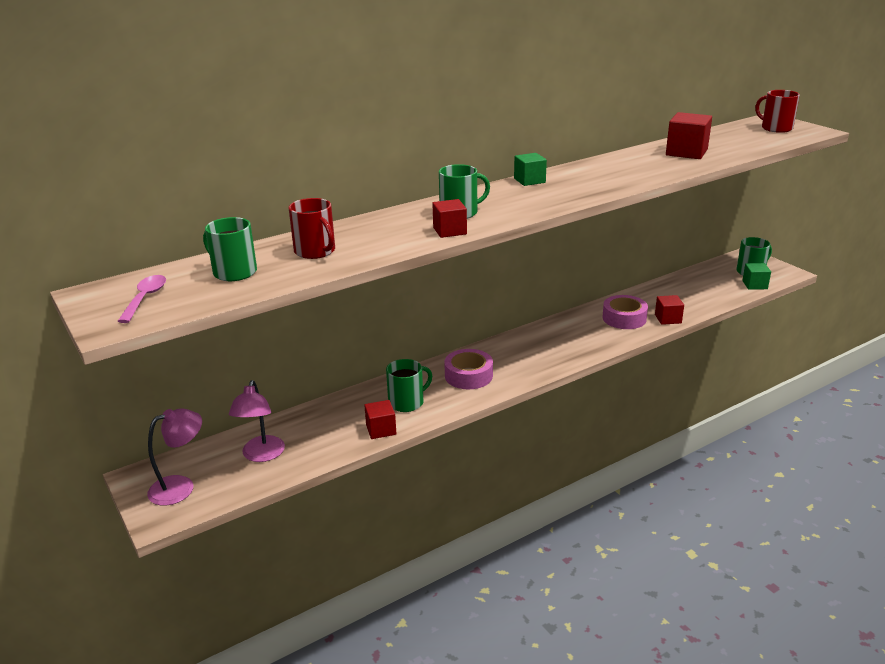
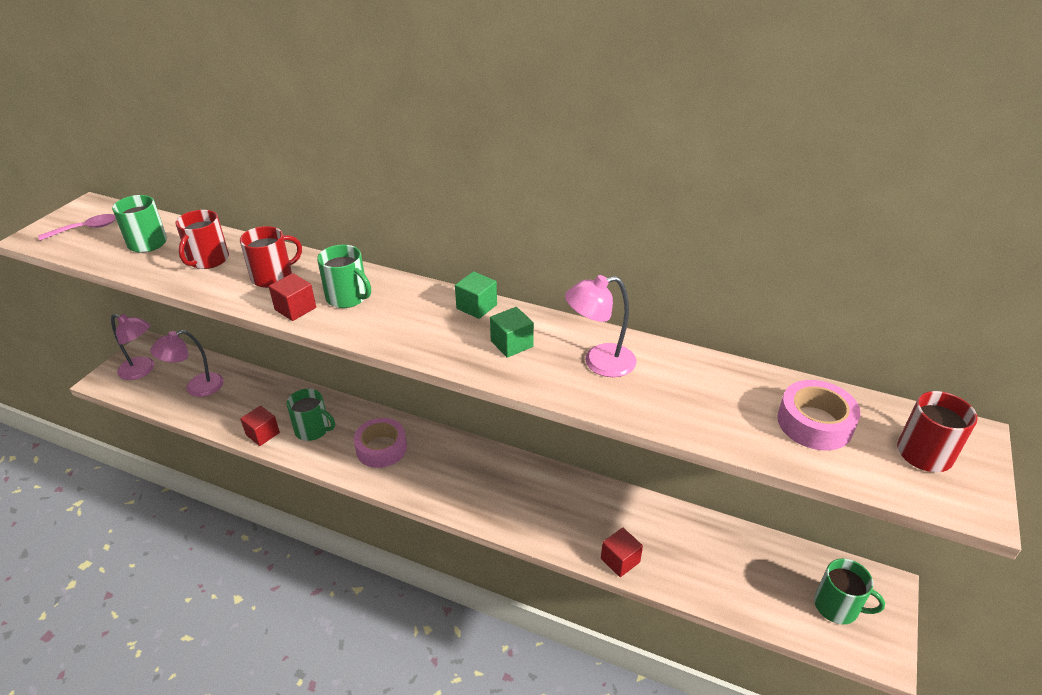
camera: 55 degrees right, 10 degrees up
(387, 232) = (273, 276): none -> red mug
(624, 318) = (587, 519): pink tape -> pink tape (814, 423)
(632, 165) = (599, 362): none -> pink lamp
(686, 152) = (699, 392): red cube -> none
(754, 285) = (800, 623): green cube -> green cube (511, 344)

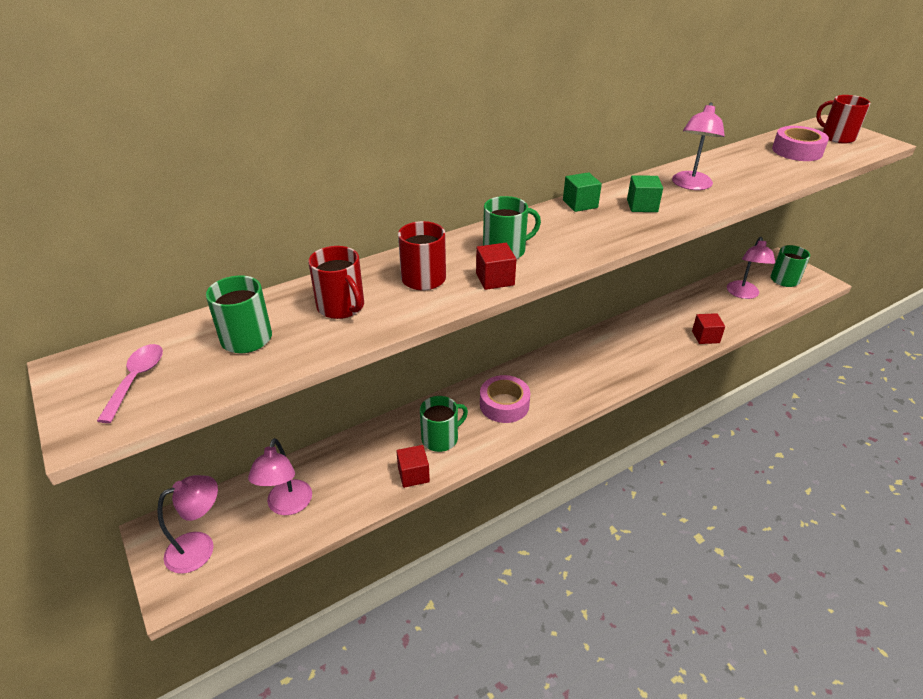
camera: 55 degrees left, 0 degrees up
(750, 570) = (743, 294): none -> pink lamp

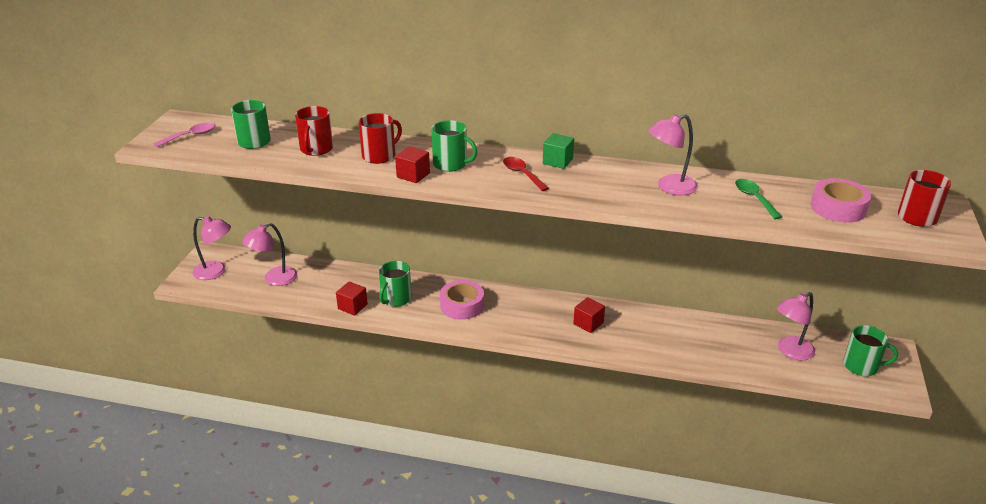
camera: 45 degrees right, 5 degrees down
(440, 438) = (396, 299): green mug -> green mug turned 105 degrees clockwise
(578, 228) = (522, 174): none -> red spoon
(642, 206) = (598, 182): green cube -> none
(705, 337) = (689, 357): red cube -> red cube (588, 323)
(749, 167) = (754, 198): none -> green spoon

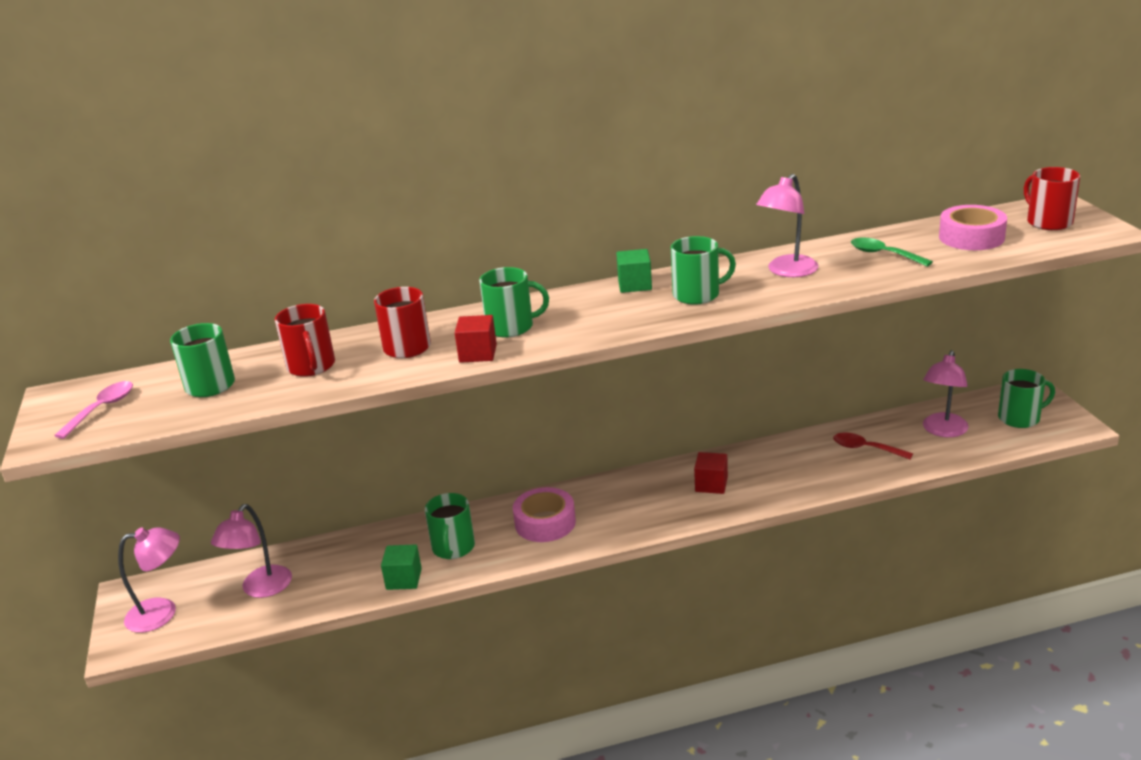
camera: 25 degrees left, 5 degrees down
(352, 306) = (404, 579): red cube -> green cube
(522, 174) = (610, 310): red spoon -> red spoon (865, 448)
(589, 183) = (697, 295): none -> green mug

